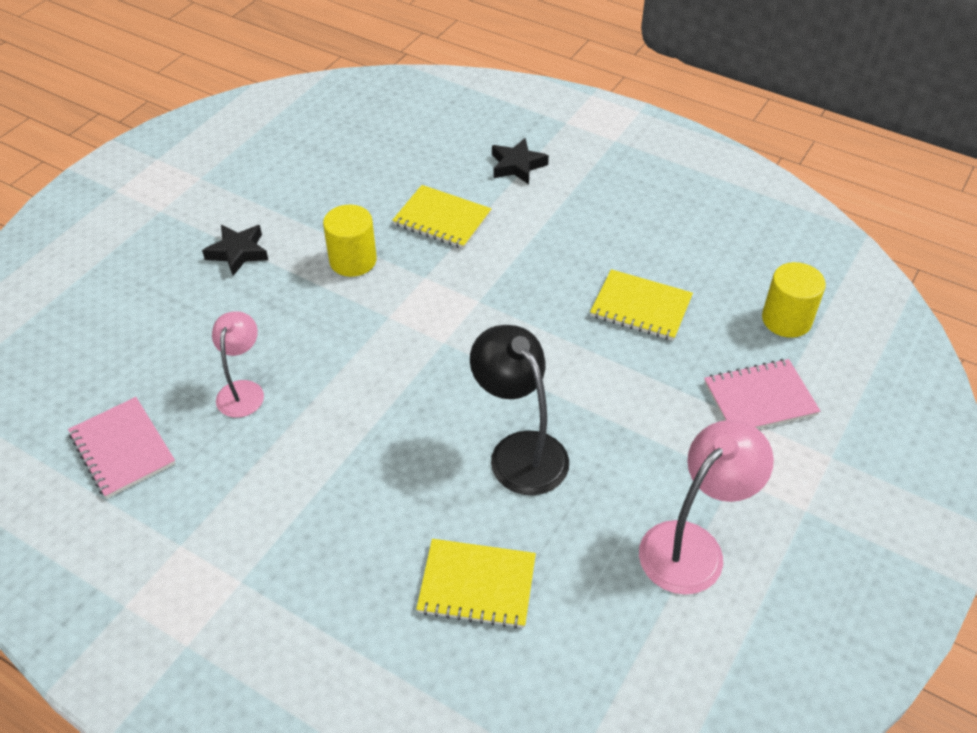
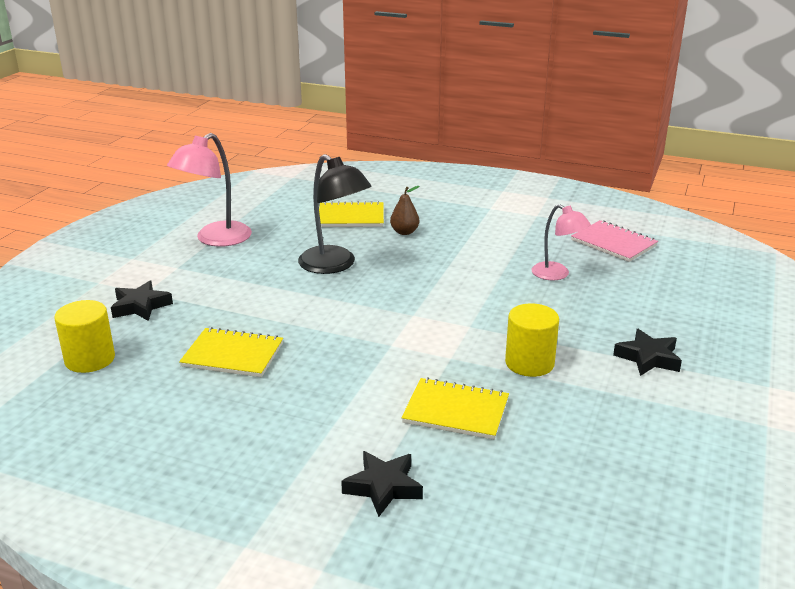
camera: 170 degrees right, 20 degrees down
(243, 390) = (557, 274): pink lamp -> pink lamp turned 45 degrees counterclockwise
(403, 523) = (404, 232): none -> brown pear
(760, 399) = (141, 306): pink notebook -> black star

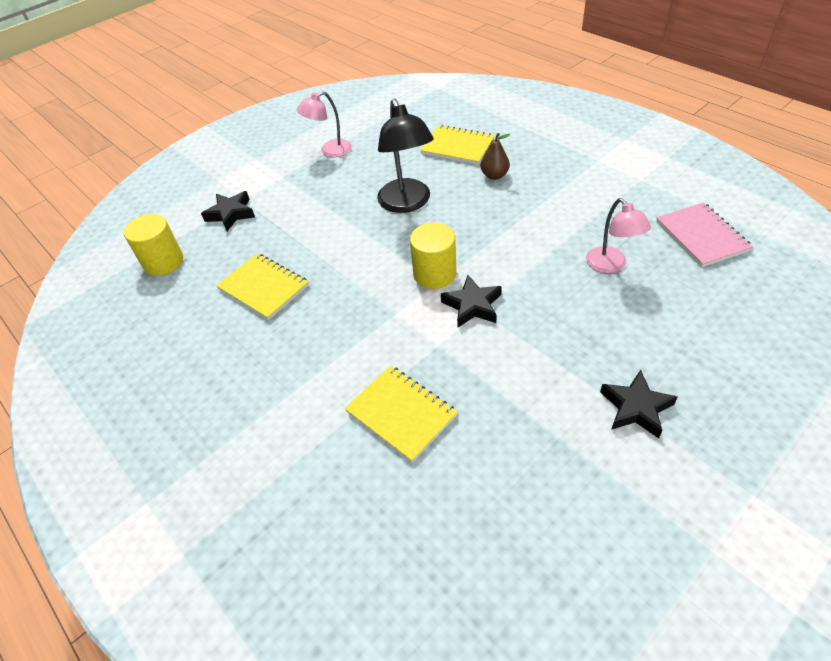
camera: 30 degrees right, 20 degrees up
(215, 239) = (330, 151): pink lamp -> pink lamp, size x0.64
(383, 487) = (285, 481): black star -> black star (472, 305)
(529, 363) = (507, 376): yellow cylinder -> yellow cylinder (435, 274)

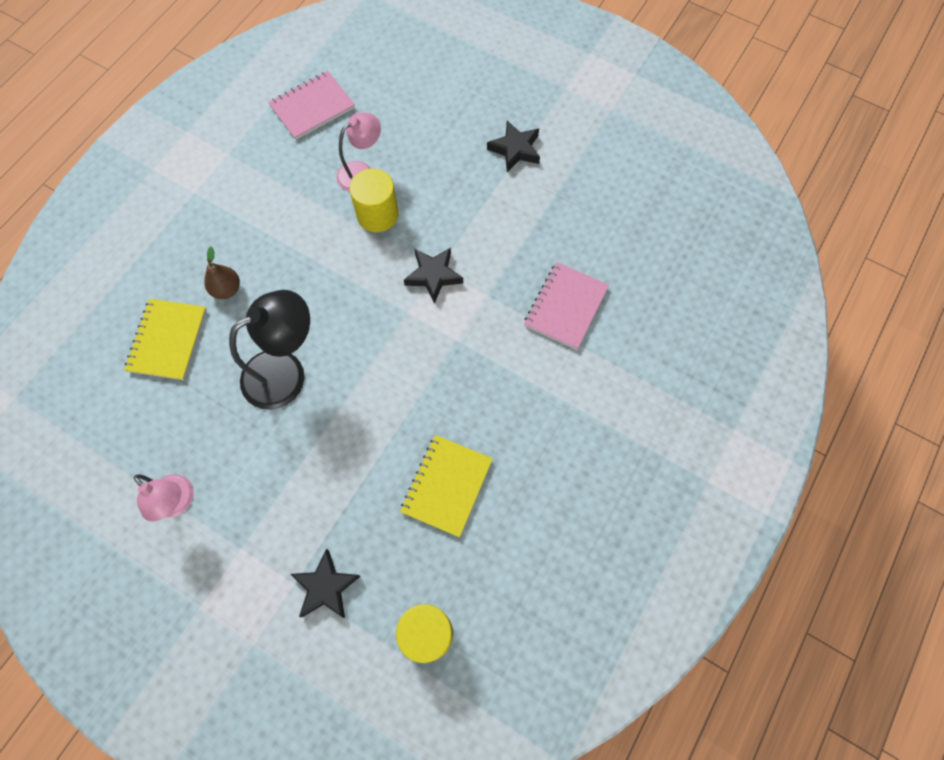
camera: 110 degrees left, 20 degrees up
(401, 414) = (566, 307): yellow notebook -> pink notebook
(435, 274) = (397, 317): yellow cylinder -> yellow cylinder (377, 215)

